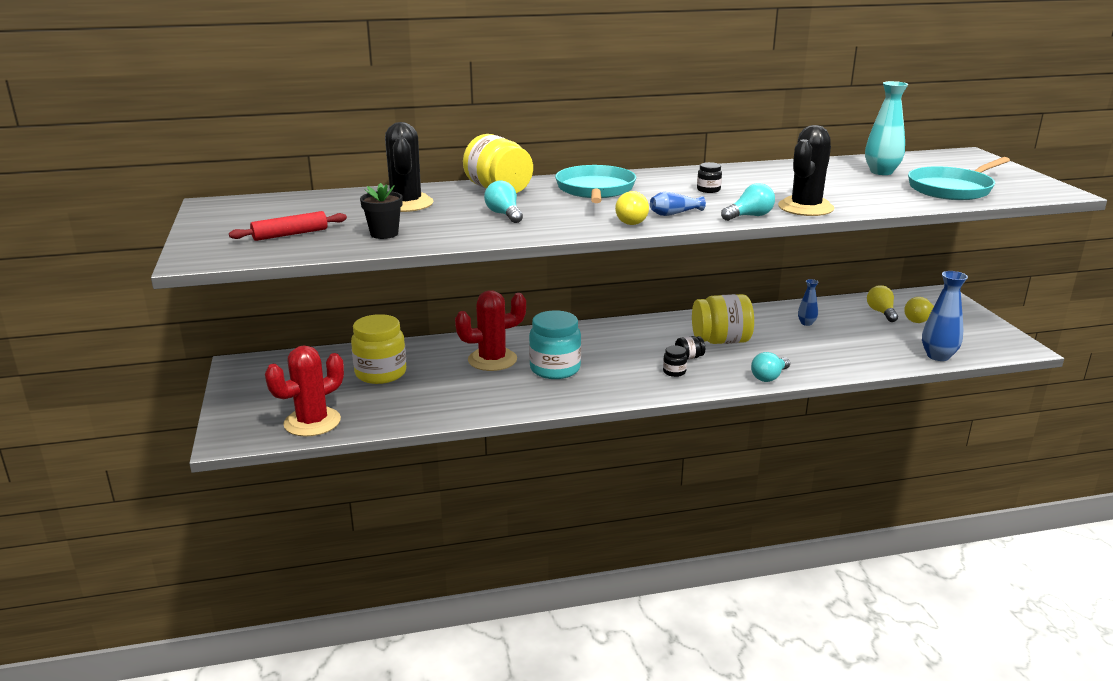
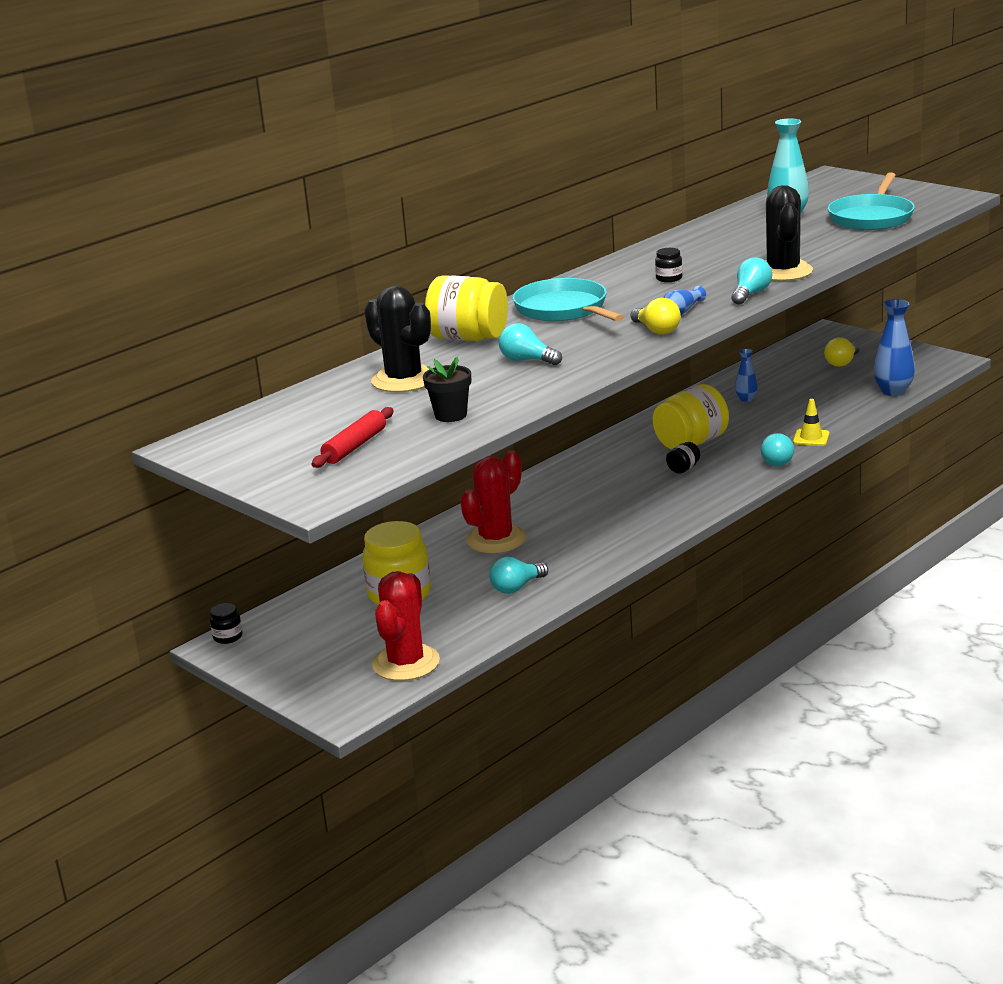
camera: 30 degrees left, 0 degrees up
(455, 399) = (517, 587): none -> turquoise light bulb
(555, 369) = (572, 525): turquoise jar -> none
(674, 372) = (688, 486): black jar -> black jar (228, 637)
(819, 369) = (811, 438): none -> yellow traffic cone
(881, 312) = (799, 366): yellow light bulb -> none

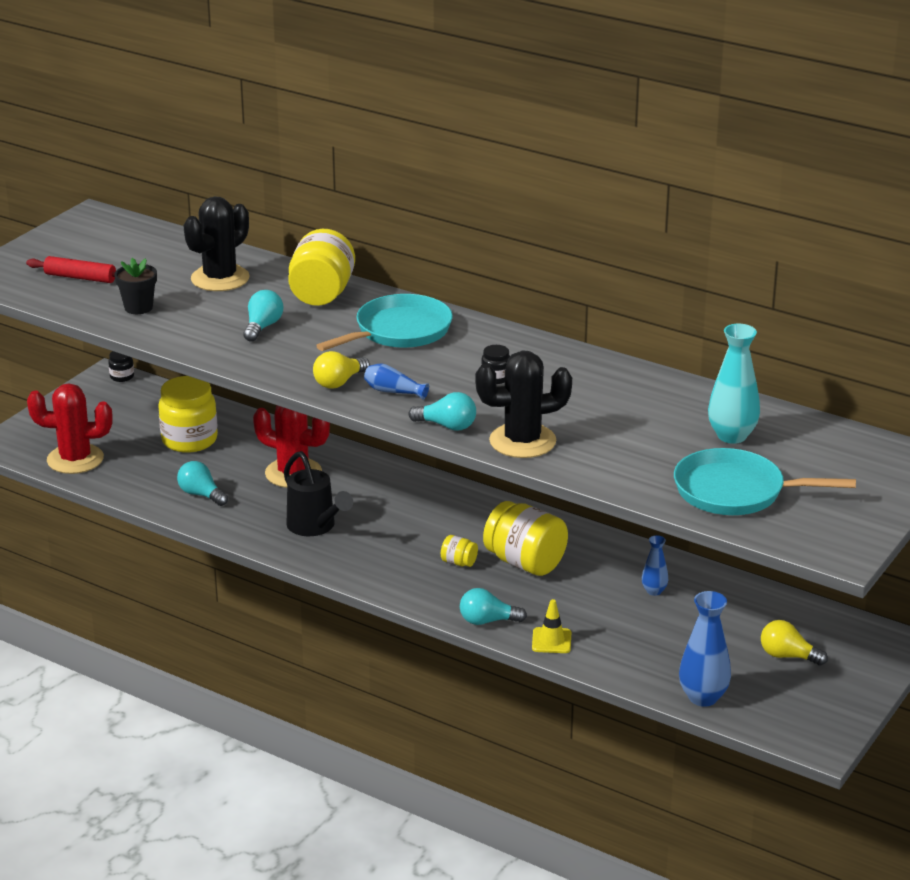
camera: 75 degrees right, 5 degrees up
(601, 530) = (315, 526): none -> black watering can
(683, 469) = (459, 562): black jar -> yellow jar

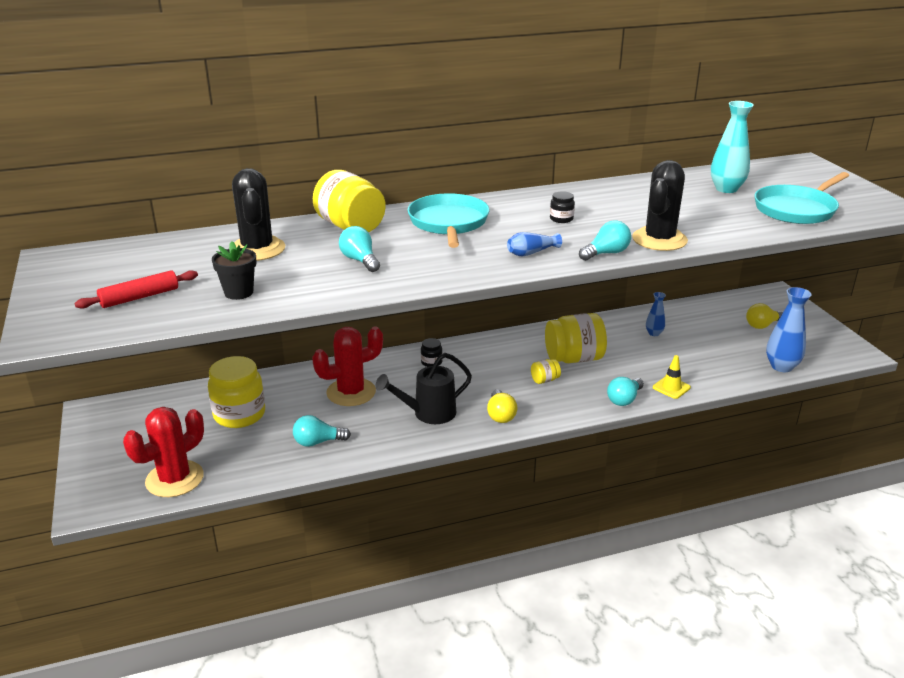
camera: 50 degrees left, 0 degrees up
(122, 377) = (104, 405): black jar -> black jar (431, 362)
(315, 526) = (429, 413): black watering can -> black watering can turned 150 degrees clockwise
(339, 382) = (489, 264): yellow light bulb -> yellow light bulb (500, 415)

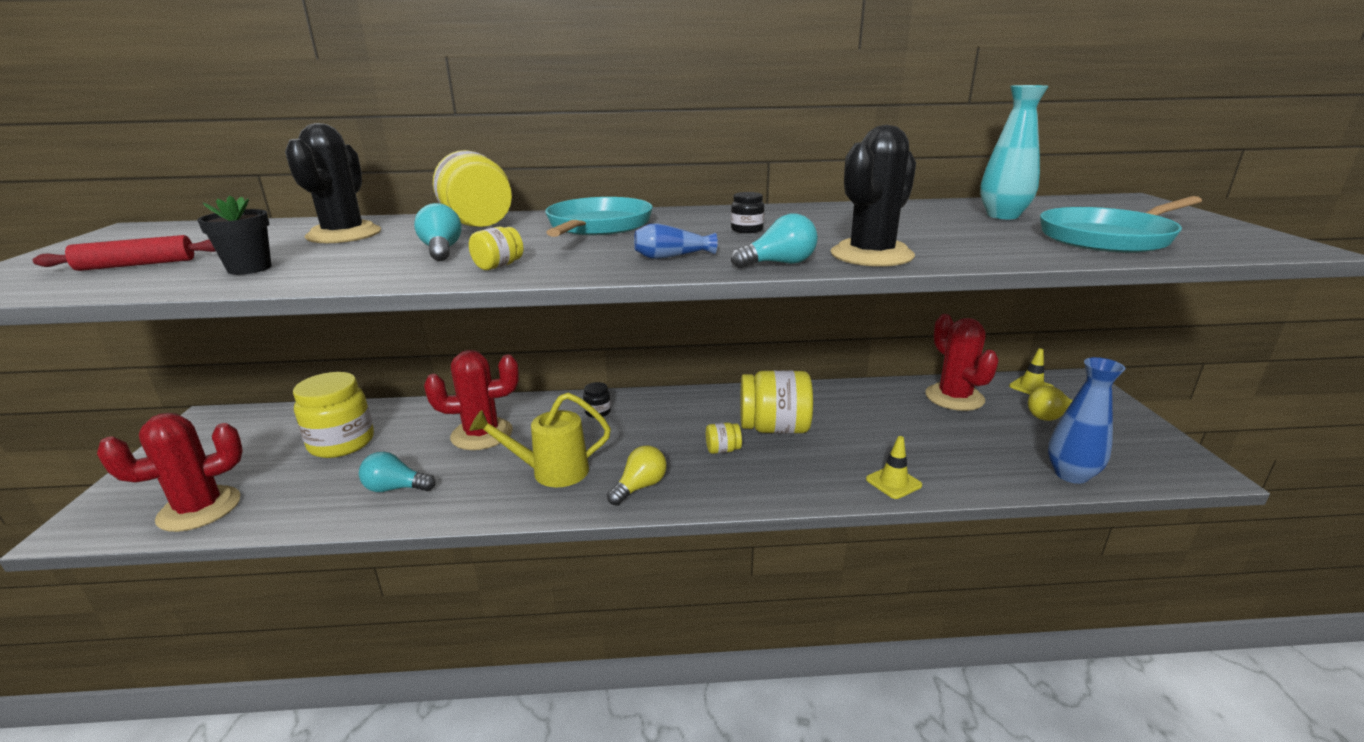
camera: 15 degrees right, 5 degrees down
(421, 273) = (498, 266): none -> yellow jar
(429, 413) = (552, 472): black watering can -> yellow watering can
(500, 415) = (640, 487): yellow light bulb -> yellow light bulb turned 150 degrees counterclockwise
(624, 399) = (819, 490): turquoise light bulb -> none
(654, 333) = (894, 410): blue vase -> none
(693, 317) = (954, 397): none -> red cactus
(744, 302) = (1031, 387): none -> yellow traffic cone

